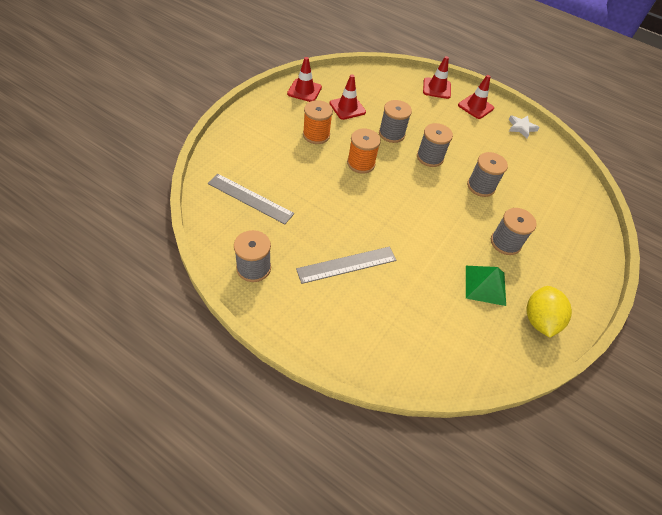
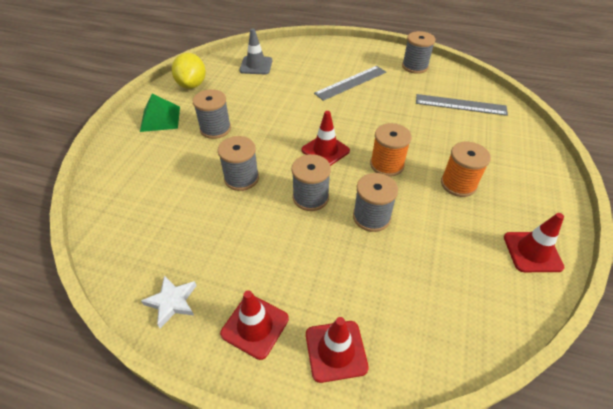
camera: 170 degrees right, 5 degrees down
(347, 108) = (453, 241): red traffic cone -> red traffic cone (325, 150)
(457, 335) = (256, 65): none -> grey traffic cone
(485, 285) = (236, 95): green pyramid -> green pyramid (160, 118)

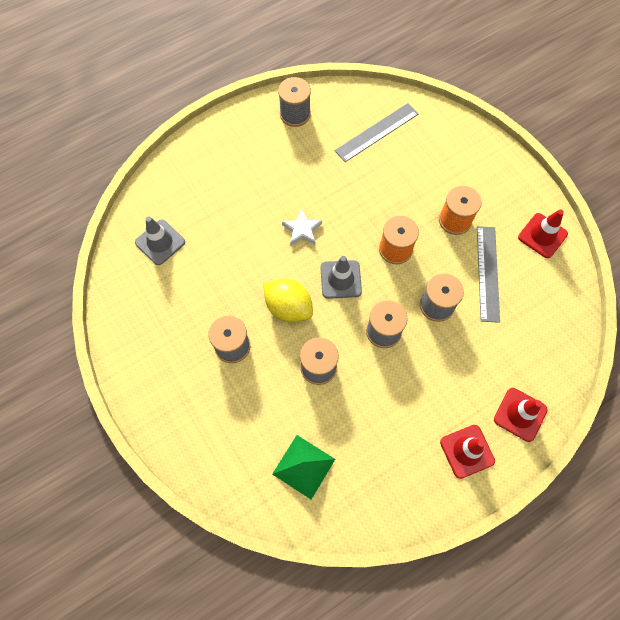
camera: 50 degrees left, 20 degrees up
(160, 118) = (170, 385): green pyramid -> green pyramid (303, 466)
(172, 302) = (406, 495): white star -> white star (302, 230)
(192, 85) = (137, 323): yellow lemon -> yellow lemon (288, 307)
(325, 150) = (340, 279): red traffic cone -> grey traffic cone
(351, 82) = (269, 184): grey ruler -> grey ruler (487, 273)

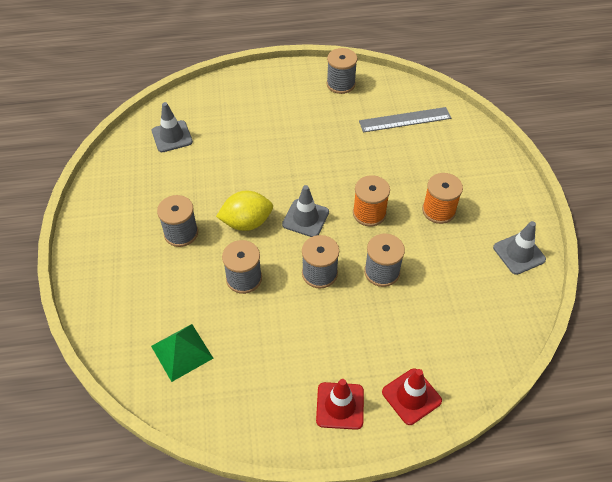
camera: 25 degrees right, 15 degrees down
(288, 307) = (246, 222): yellow lemon -> yellow lemon turned 75 degrees counterclockwise
(302, 230) = (294, 169): white star -> none
(487, 273) = (446, 264): grey ruler -> none
(542, 235) = (519, 253): red traffic cone -> grey traffic cone

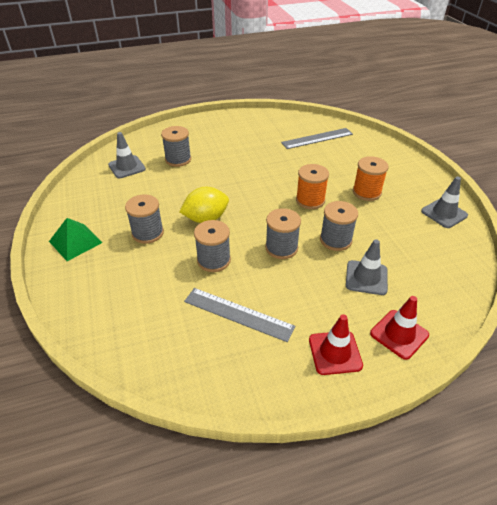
camera: 10 degrees left, 10 degrees down
(182, 352) = (167, 328): green pyramid -> green pyramid (75, 241)
(255, 347) = (238, 314): none -> grey ruler
(305, 218) = (257, 210): grey traffic cone -> grey traffic cone (366, 278)
(340, 84) = (259, 122): grey spool -> grey spool (178, 159)

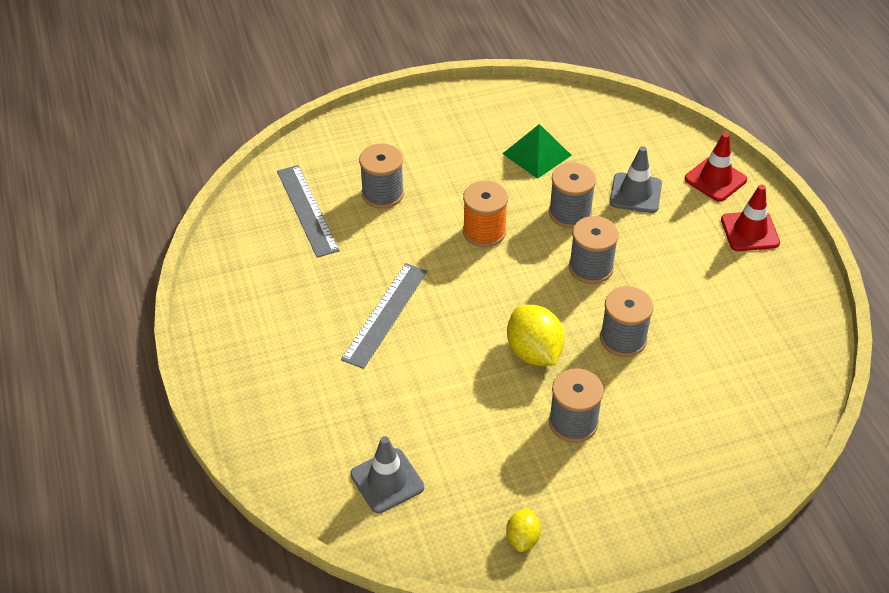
camera: 90 degrees left, 5 degrees up
(74, 210) = (522, 538): none -> yellow lemon
(75, 241) = (602, 516): green pyramid -> green pyramid (536, 154)
(178, 159) = (364, 402): grey spool -> grey spool (382, 194)
(238, 314) = (712, 311): grey ruler -> grey ruler (385, 314)
(366, 192) = (463, 170): orange spool -> none
(444, 213) = (508, 106): grey traffic cone -> none

